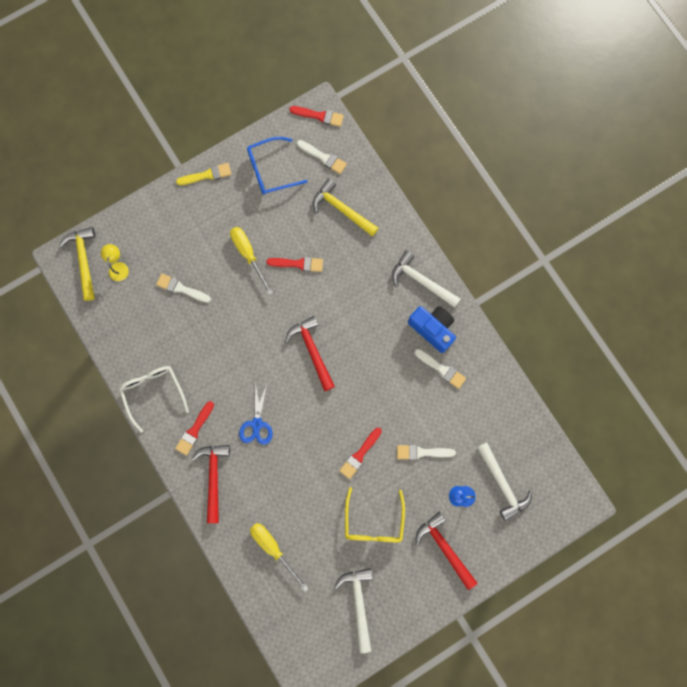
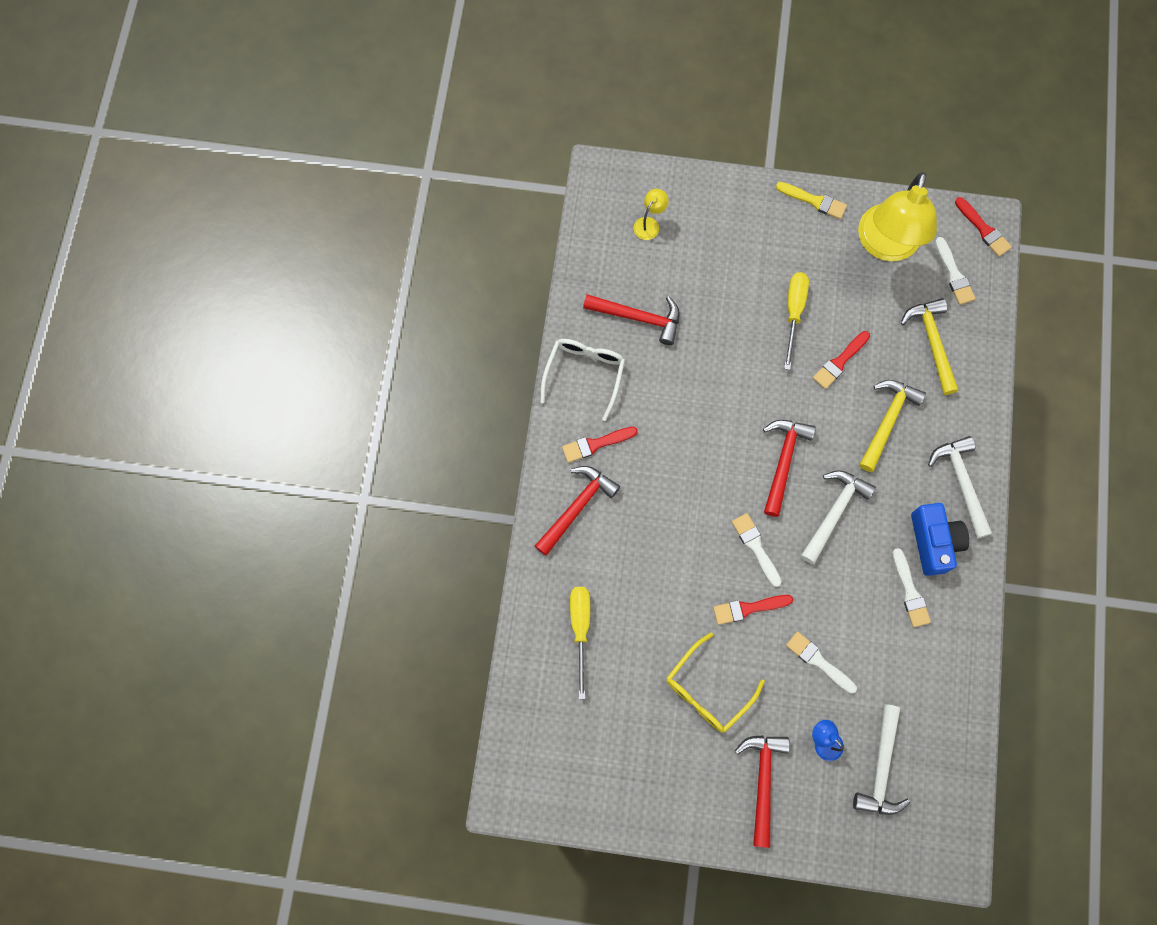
camera: 40 degrees right, 5 degrees down
(84, 260) = (620, 191): yellow hammer -> yellow hammer (887, 421)
(158, 331) = (638, 318): none -> red hammer
(181, 288) = (696, 293): white brush -> white brush (755, 546)
(257, 424) = (665, 489): blue scissors -> none
(270, 170) = (885, 245): blue glasses -> yellow lamp
(298, 264) = (839, 362): red brush -> red brush turned 90 degrees clockwise
(358, 603) = (623, 760): white hammer -> white hammer (834, 512)

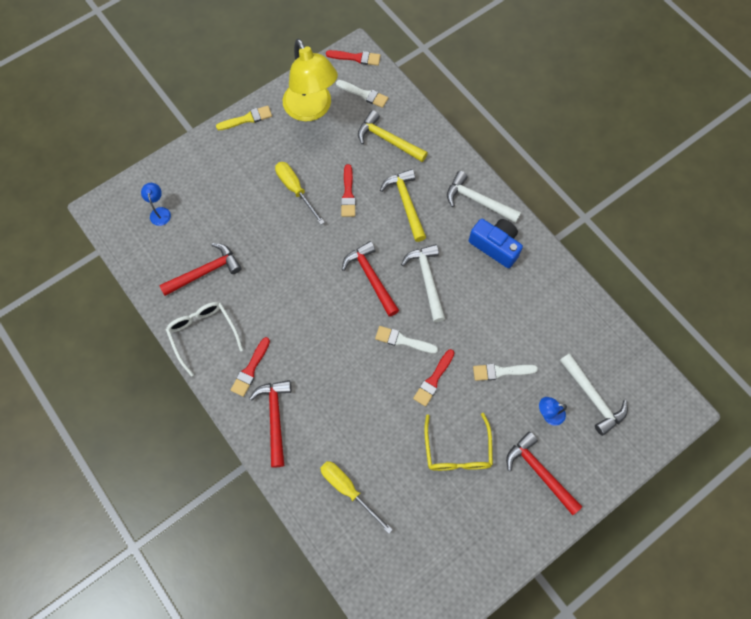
camera: 45 degrees left, 5 degrees down
(649, 224) = (160, 212): yellow lamp -> blue lamp
(910, 592) = (510, 285): white brush -> none

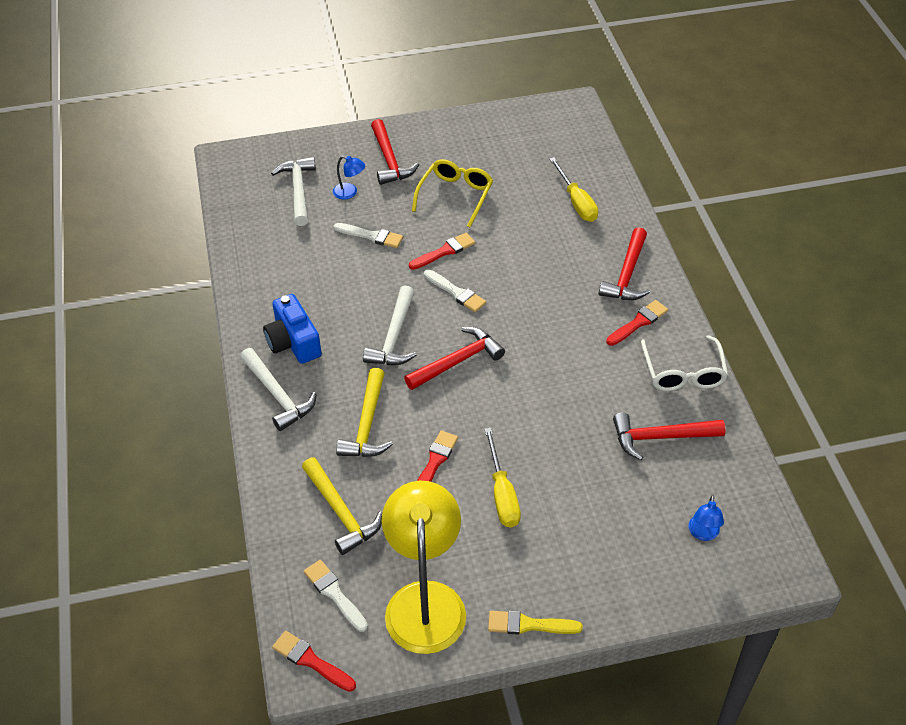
camera: 155 degrees left, 20 degrees down
(371, 277) = (458, 361): red hammer -> red hammer turned 120 degrees counterclockwise

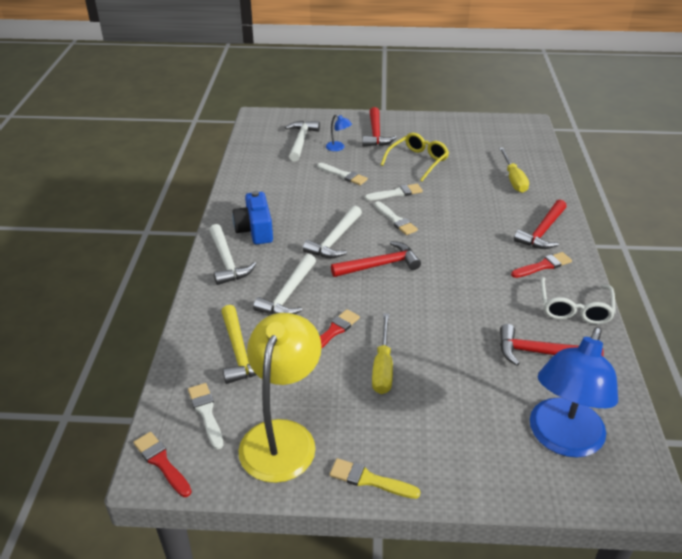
camera: 15 degrees right, 10 degrees down
(367, 425) = (288, 294): yellow hammer -> white hammer
(444, 251) = (396, 193): red brush -> white brush
(703, 533) = (562, 439): blue lamp -> blue lamp, size x2.47

